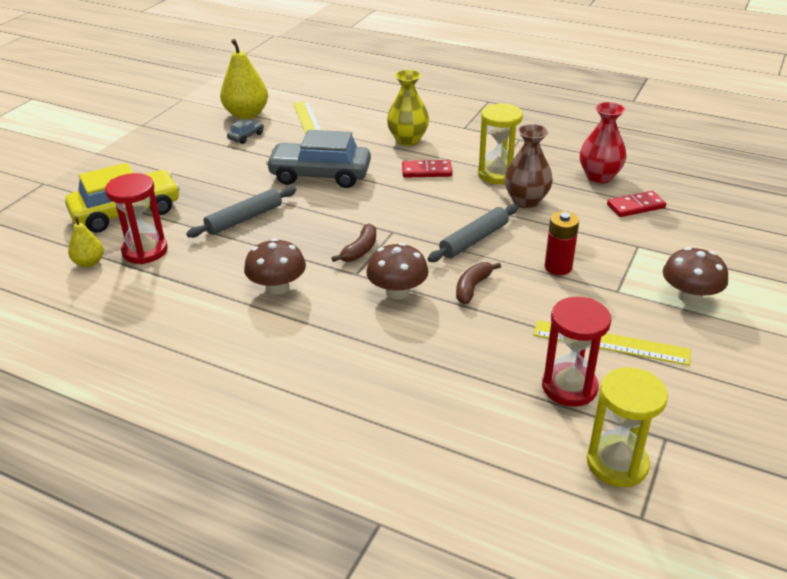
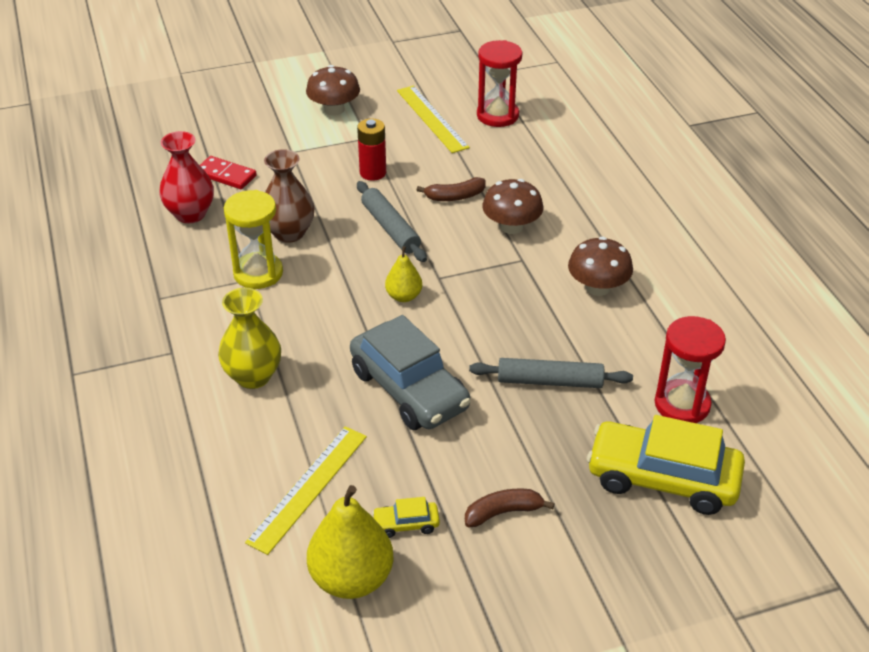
camera: 135 degrees left, 5 degrees up
(89, 263) = (748, 425): yellow pear -> yellow pear (404, 296)
(246, 136) = (406, 524): grey car -> yellow car
(360, 250) = (490, 278): brown banana -> brown banana (503, 512)
(426, 171) = (307, 321): red domino -> none
(474, 240) = (391, 228): grey rolling pin -> grey rolling pin turned 60 degrees clockwise
(617, 463) = (533, 79): yellow hourglass -> none

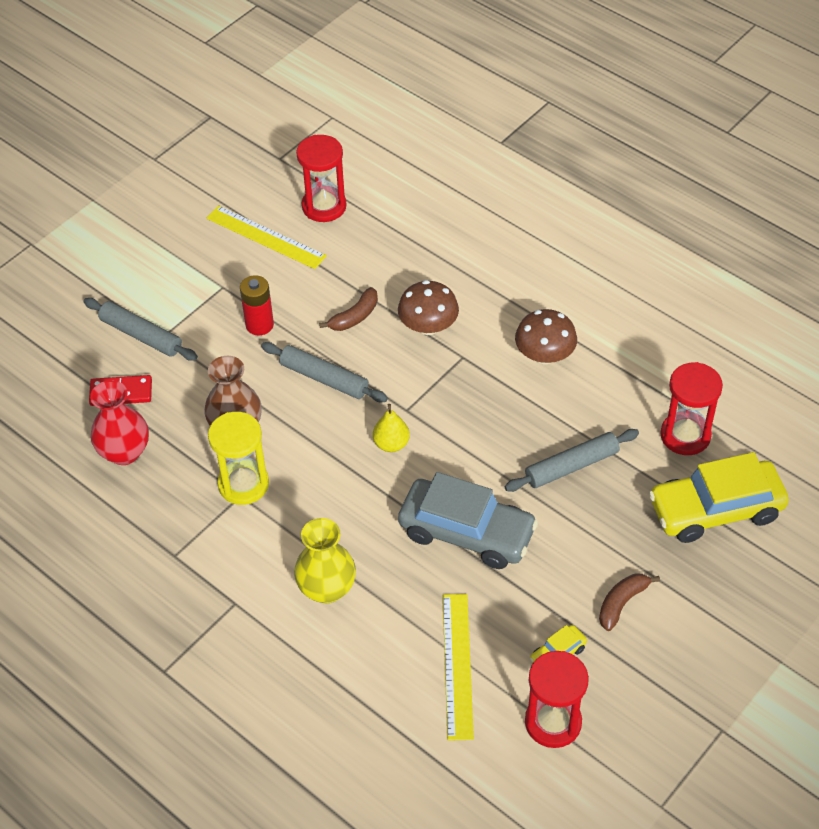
camera: 30 degrees left, 10 degrees up
(276, 145) = (141, 335): none -> grey rolling pin
(334, 109) = (163, 268): brown mushroom -> none
(351, 579) = (553, 722): yellow pear -> red hourglass

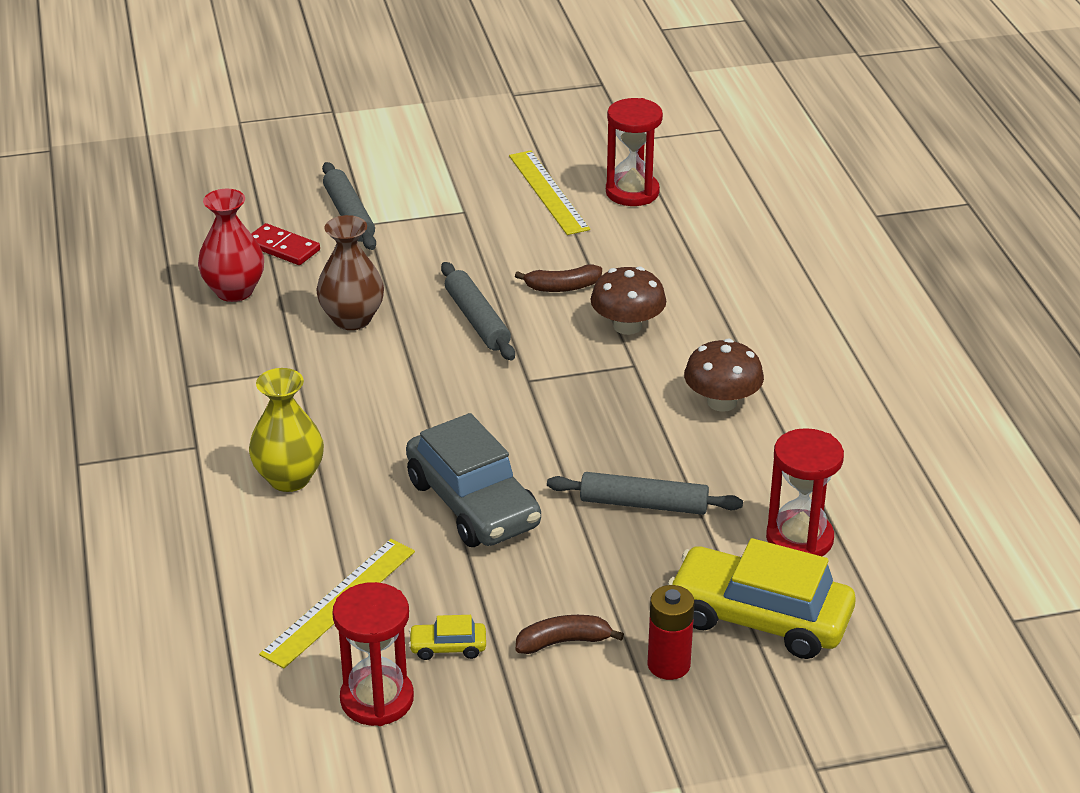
camera: 35 degrees right, 15 degrees down
(243, 484) = (309, 363): yellow hourglass -> none
(259, 325) = (464, 254): red battery -> red battery (668, 665)
(391, 444) = (482, 399): yellow pear -> none

